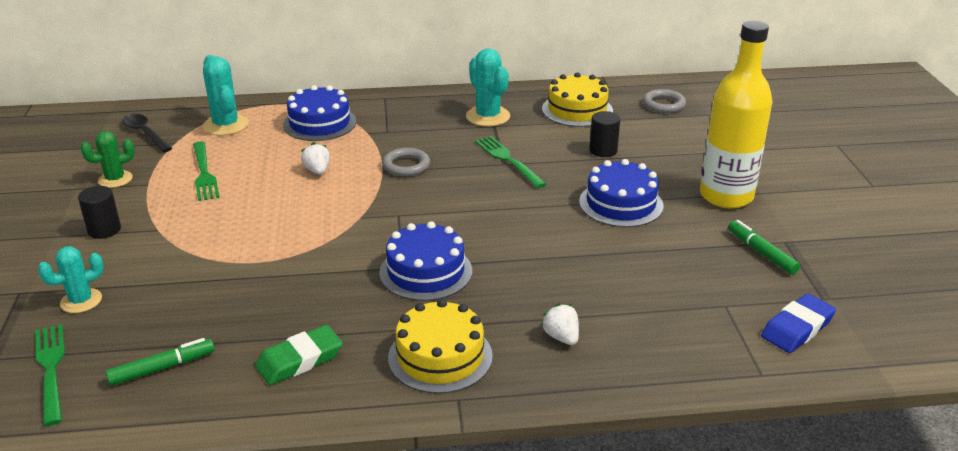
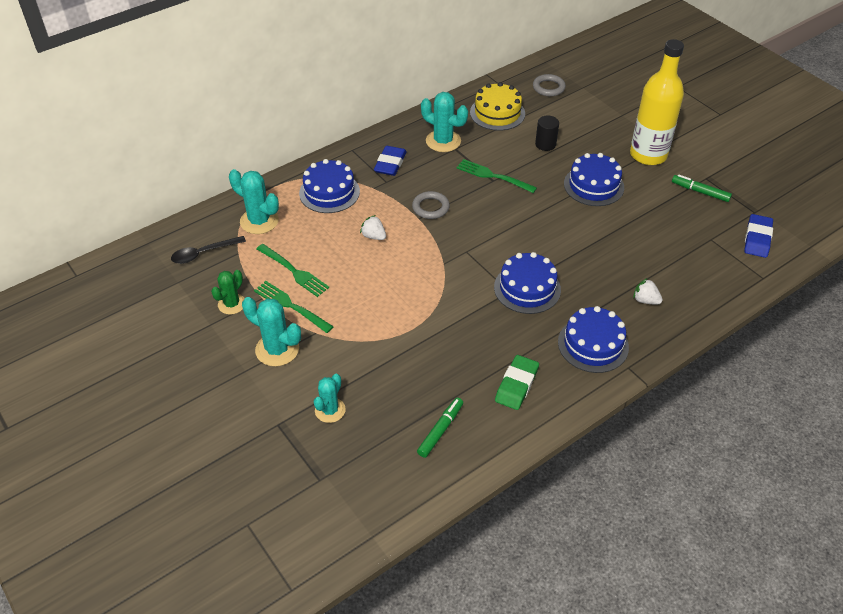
camera: 30 degrees left, 15 degrees up
(51, 369) = (371, 466): green fork -> green fork (291, 306)
(104, 230) = (277, 349): black cylinder -> turquoise cactus
(145, 133) = (203, 253): black spoon -> black spoon turned 45 degrees counterclockwise
(409, 119) = (390, 164): none -> blue eraser
(440, 356) = (593, 344): yellow cake -> blue cake

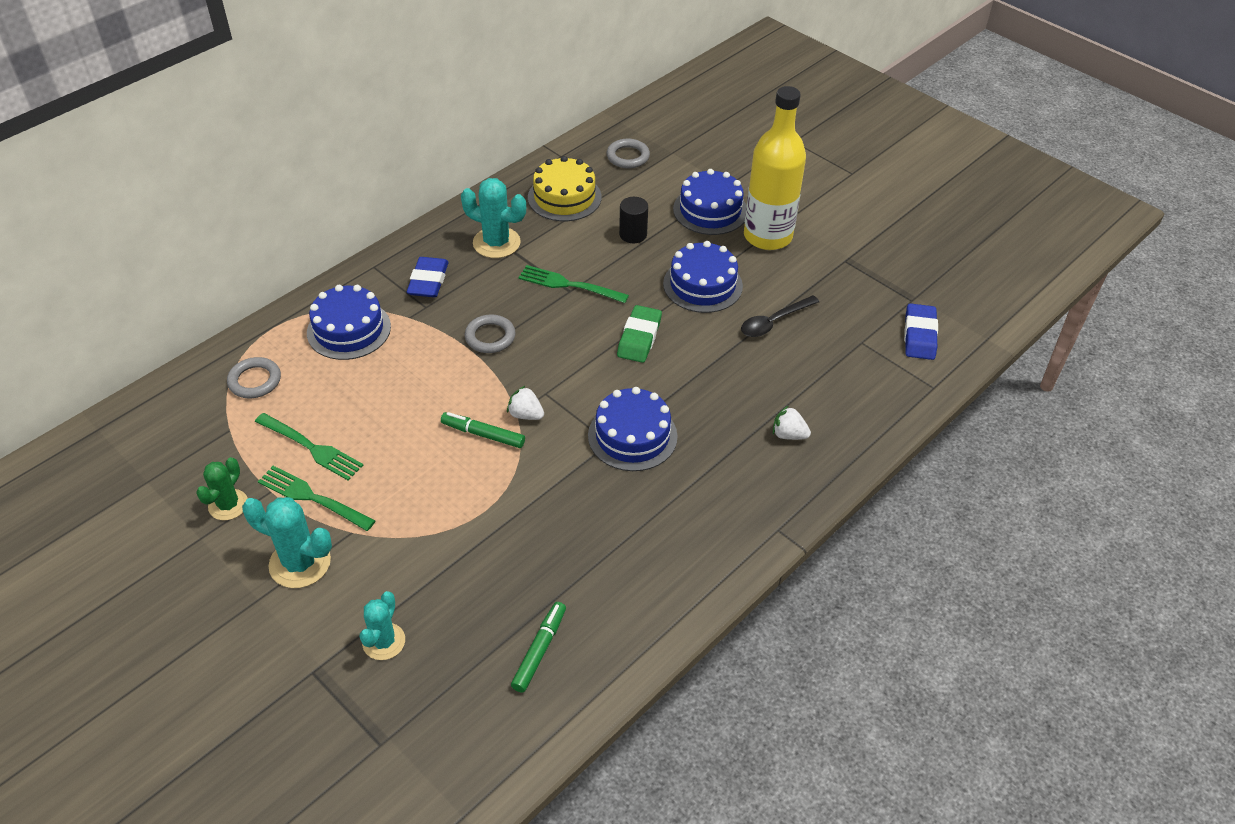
camera: 10 degrees left, 0 degrees up
(203, 253) = (180, 436): black spoon -> black spoon (774, 322)
(259, 221) = (255, 381): turquoise cactus -> grey ring
(374, 236) = (417, 385): white strawberry -> white strawberry (525, 414)
(516, 385) = (634, 573): green eraser -> green eraser (639, 338)
(593, 344) = (728, 503): blue cake -> blue cake (710, 210)
(700, 192) = (840, 280): green marker -> green marker (483, 434)

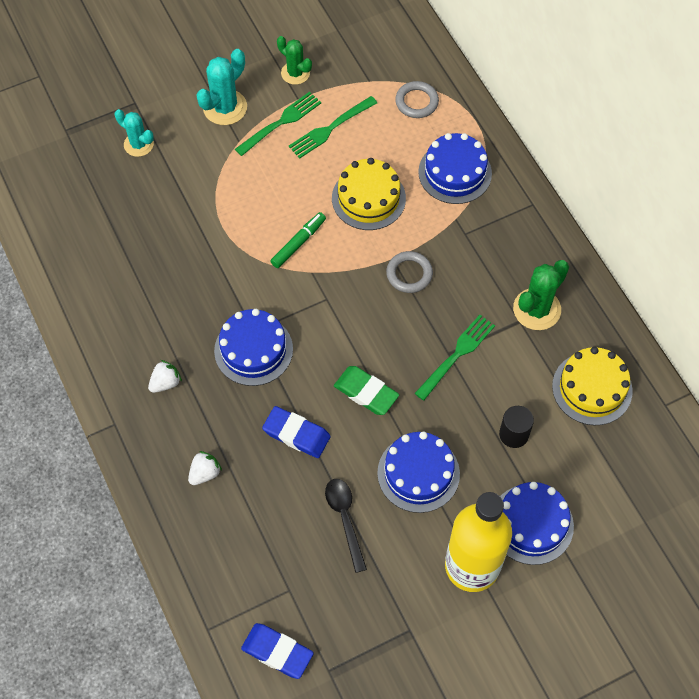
camera: 110 degrees right, 15 degrees up
(403, 390) = (368, 198): none -> yellow cake
(428, 281) = (498, 242): blue eraser -> blue eraser (296, 434)
(496, 243) = (537, 309): turquoise cactus -> green cactus
(525, 414) = (308, 278): white strawberry -> white strawberry (165, 383)
(539, 650) = (88, 231): green marker -> none
(628, 157) = (648, 472): grey ring -> none

